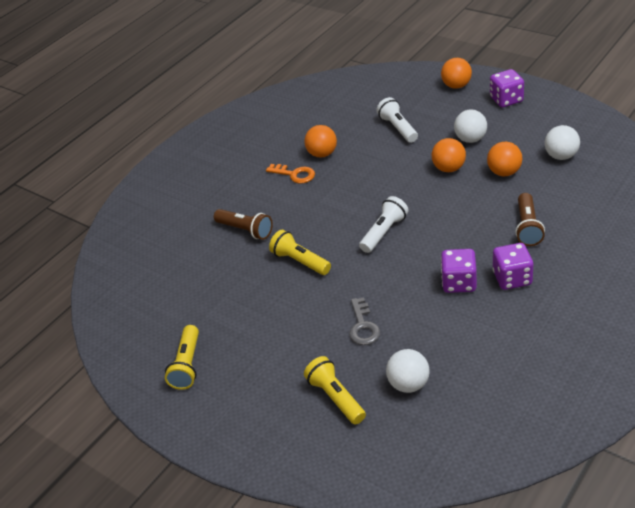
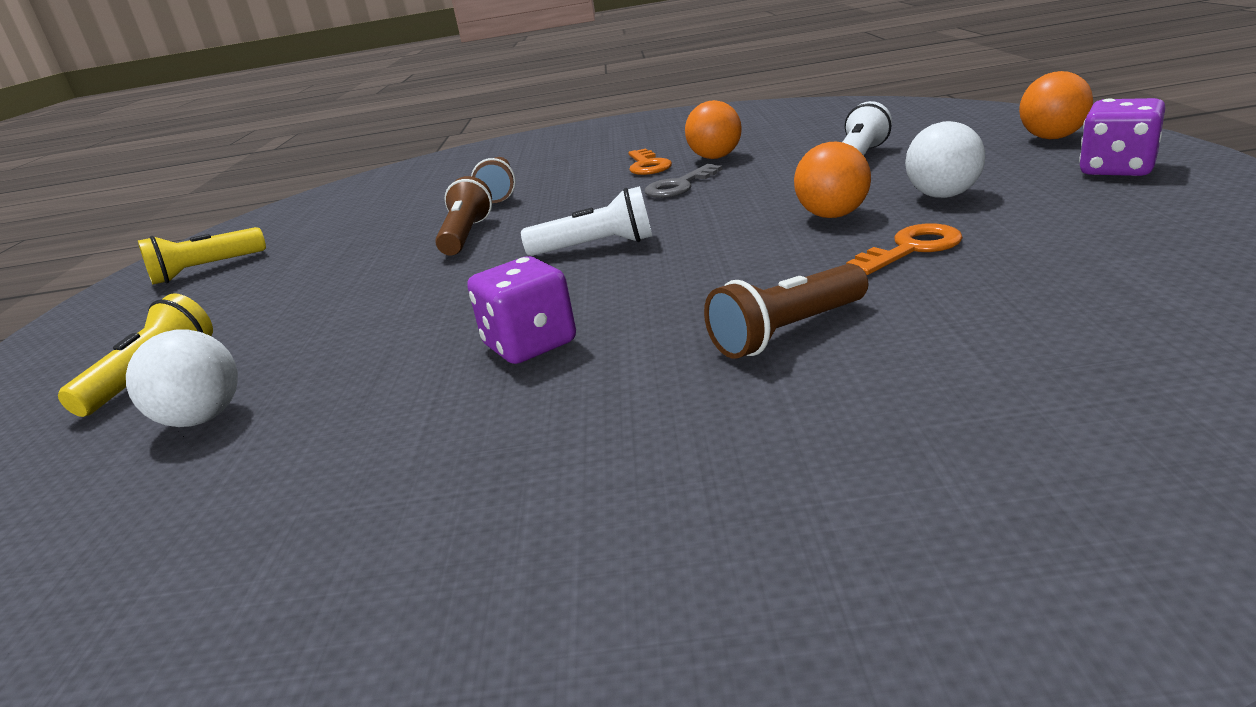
camera: 50 degrees right, 15 degrees down
(300, 261) = (466, 235): yellow flashlight -> brown flashlight
(363, 326) = (345, 325): grey key -> grey key (679, 186)
(504, 172) = (912, 248): orange ball -> orange key
(512, 278) = (600, 385): purple dice -> none
(561, 156) = (1082, 265): white ball -> none

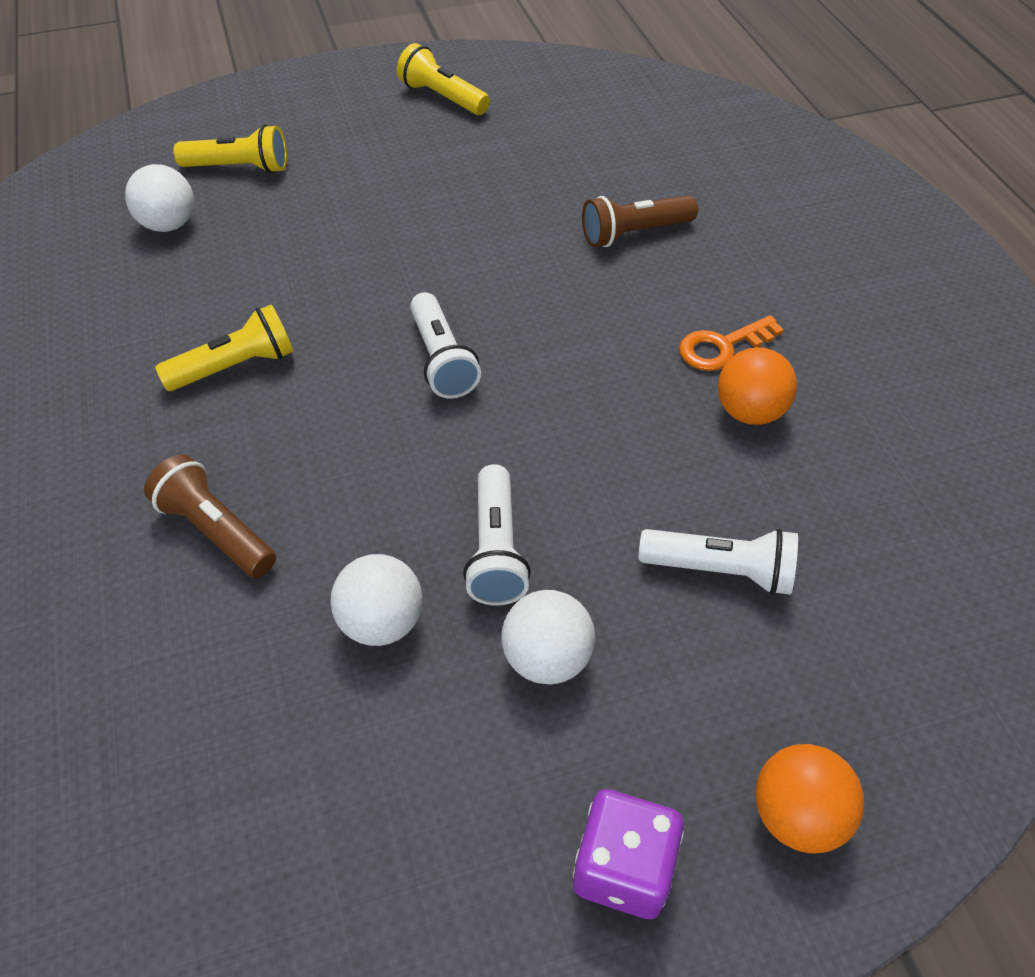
camera: 70 degrees right, 25 degrees up
(466, 235) = (496, 249): brown flashlight -> none
(530, 344) = (235, 366): purple dice -> yellow flashlight
(679, 186) = (629, 393): grey key -> none
(833, 215) = (496, 550): orange ball -> white flashlight
(912, 248) = (381, 622): orange key -> white ball

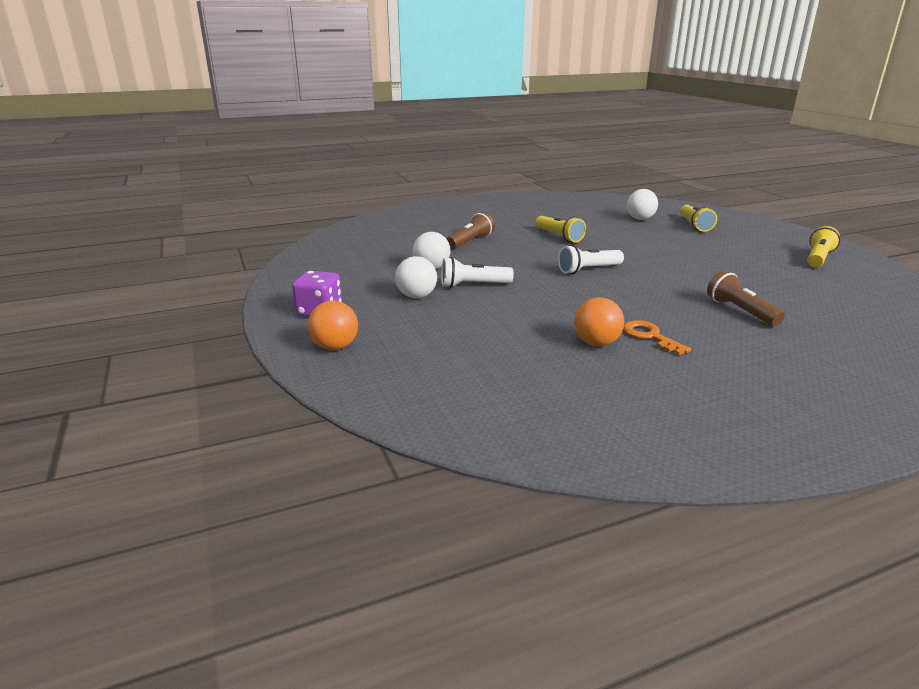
camera: 85 degrees right, 25 degrees down
(721, 570) = (473, 333): white flashlight -> none

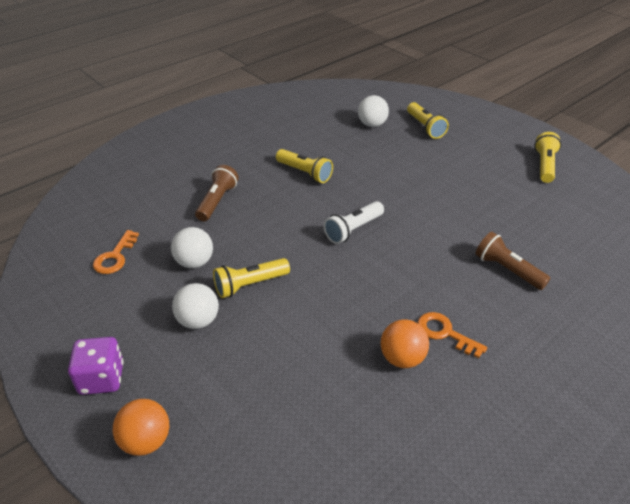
camera: 20 degrees left, 15 degrees up
(367, 257) = (115, 257): none -> orange key
(473, 285) = (249, 285): white flashlight -> yellow flashlight

